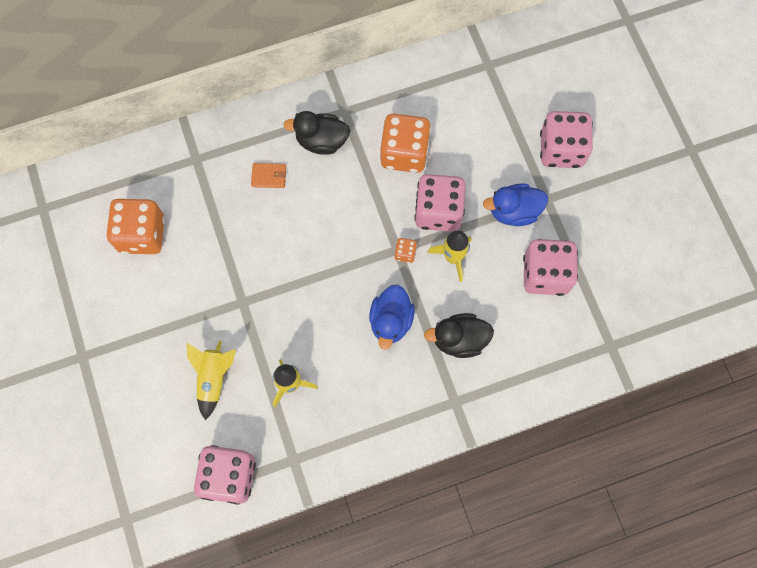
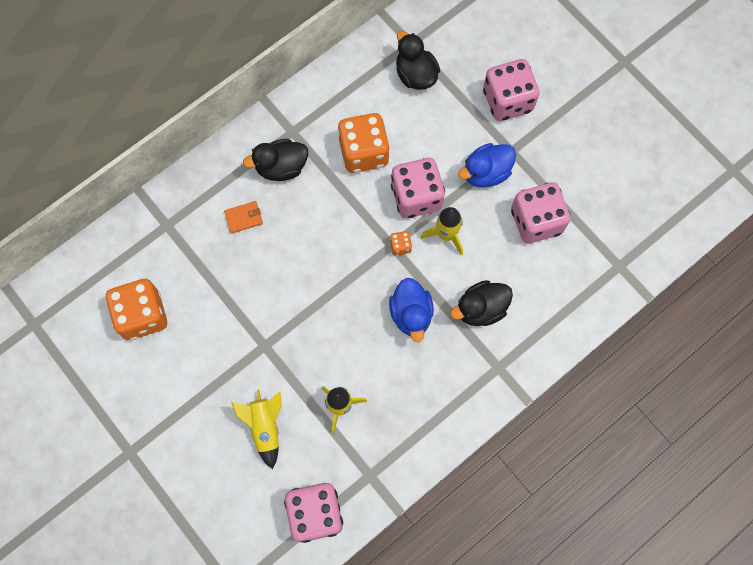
camera: 20 degrees left, 0 degrees up
(481, 96) = (415, 75): none -> black duck

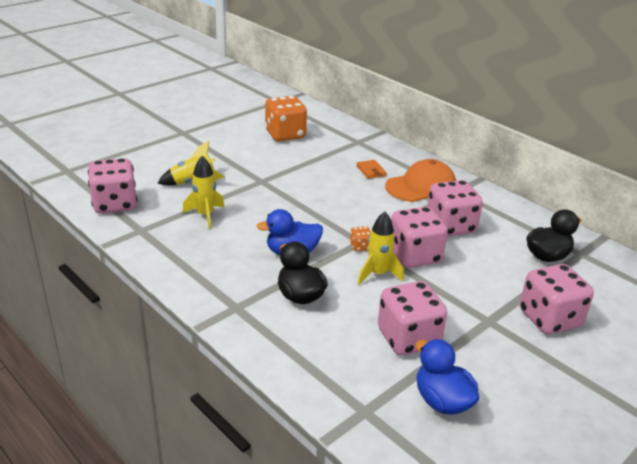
camera: 85 degrees right, 40 degrees down
(281, 167) = (421, 186): black duck -> orange cap
(364, 152) = (450, 226): orange dice -> pink dice
(486, 173) = (455, 301): blue duck -> blue duck (442, 401)

